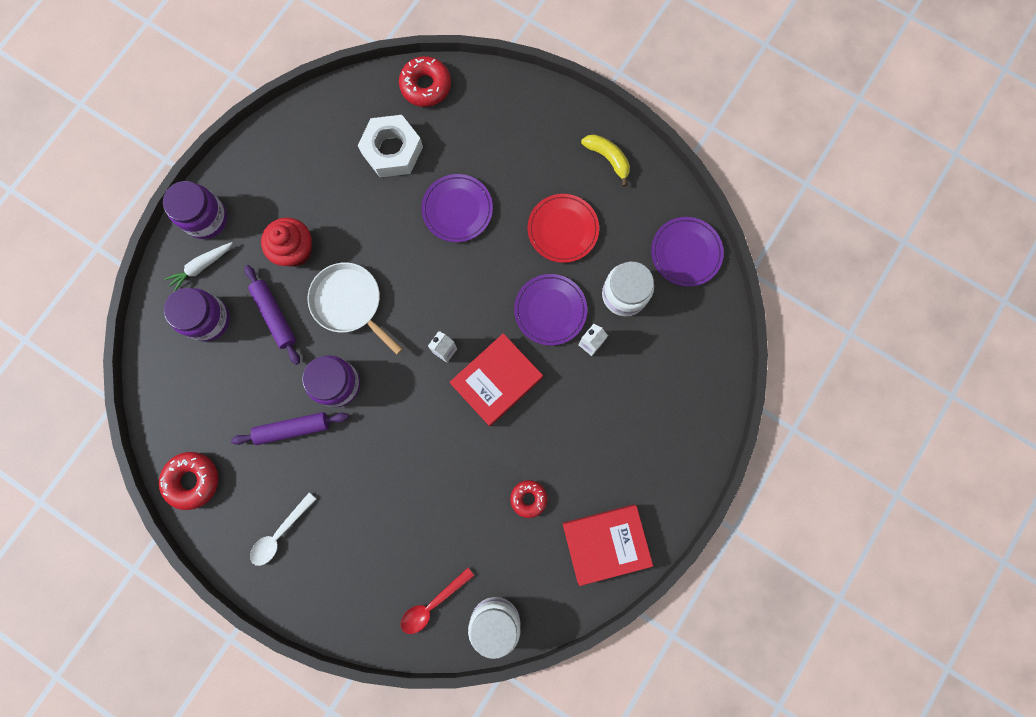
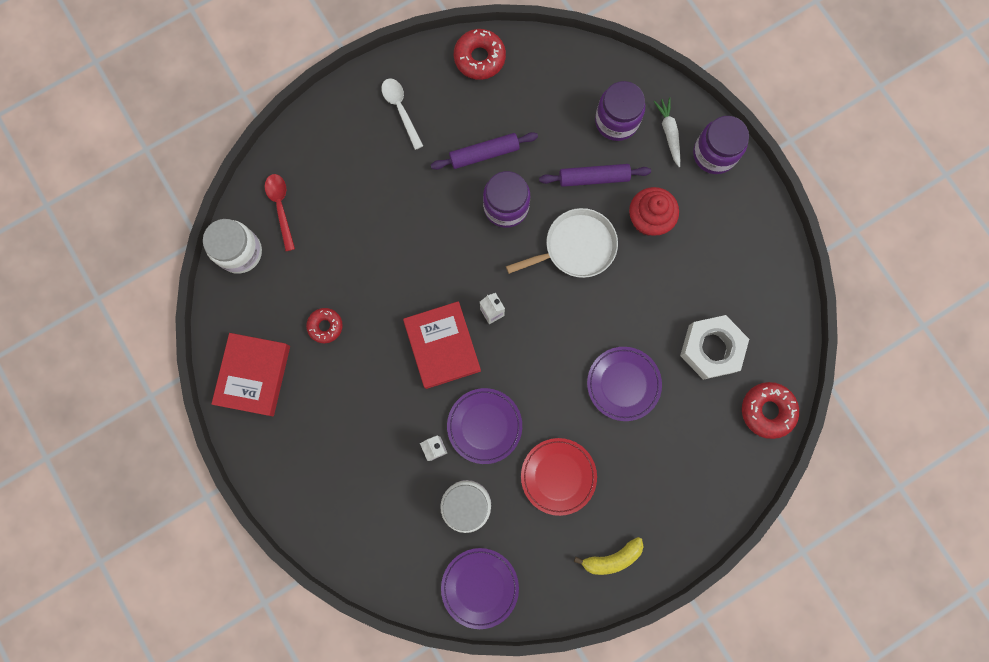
camera: 115 degrees right, 0 degrees up
(293, 429) = (484, 154): purple rolling pin -> purple rolling pin turned 60 degrees clockwise

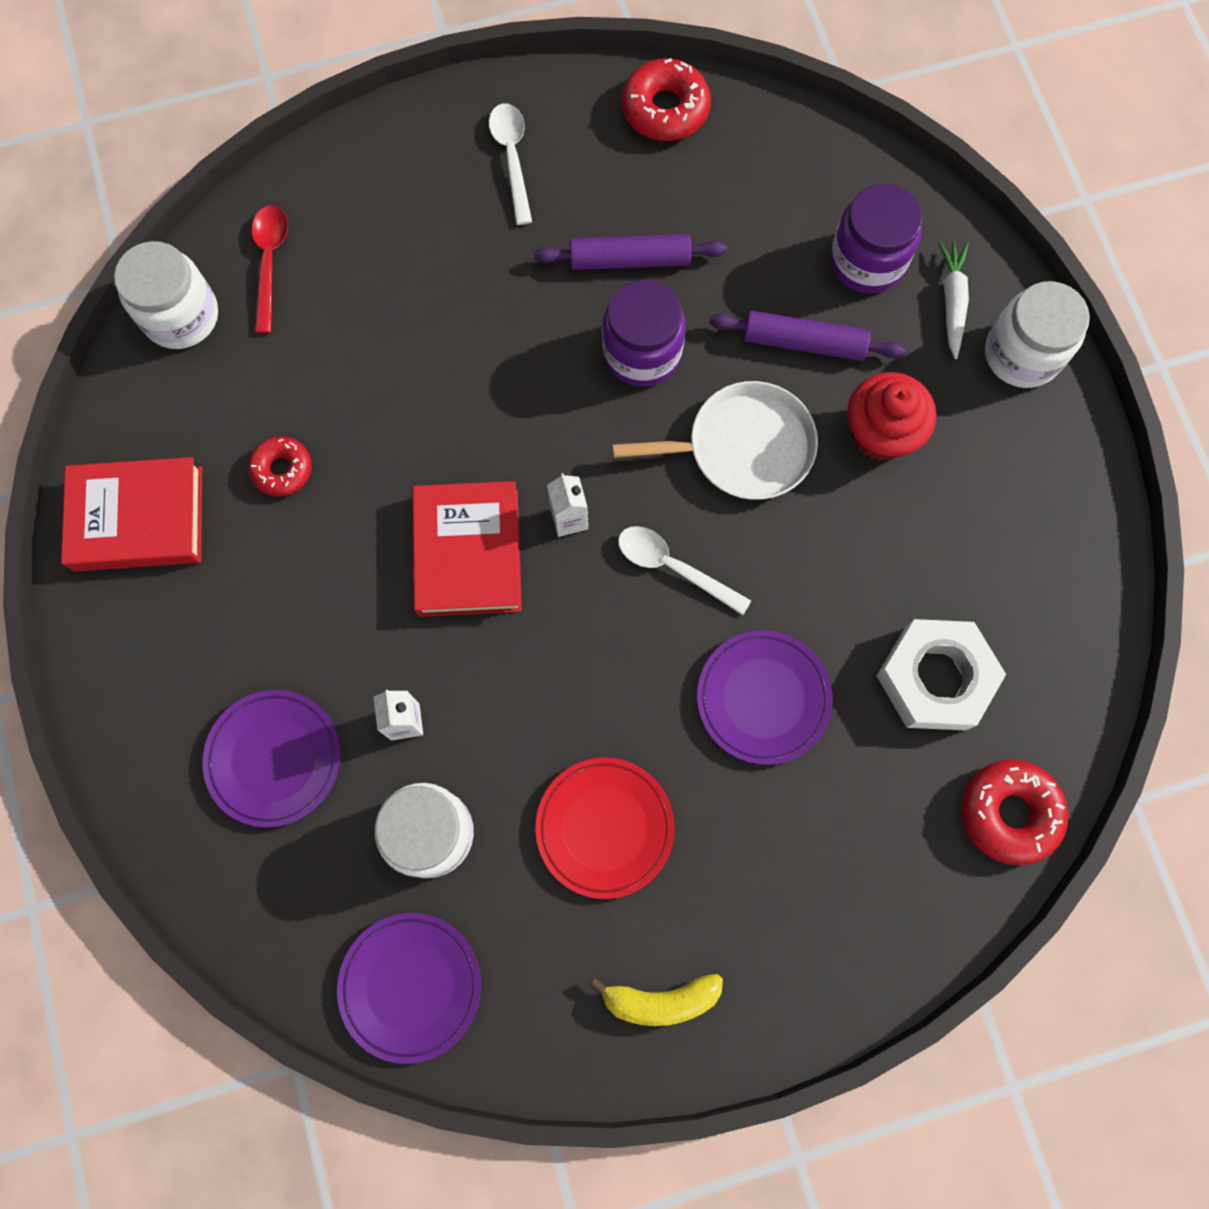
camera: 15 degrees right, 5 degrees down
(254, 375) = (138, 519): red book -> red book turned 60 degrees clockwise
(484, 426) = (501, 706): purple plate -> purple plate (274, 758)
(556, 324) = (673, 567): none -> white spoon
(714, 154) = (1022, 354): purple jar -> white jar

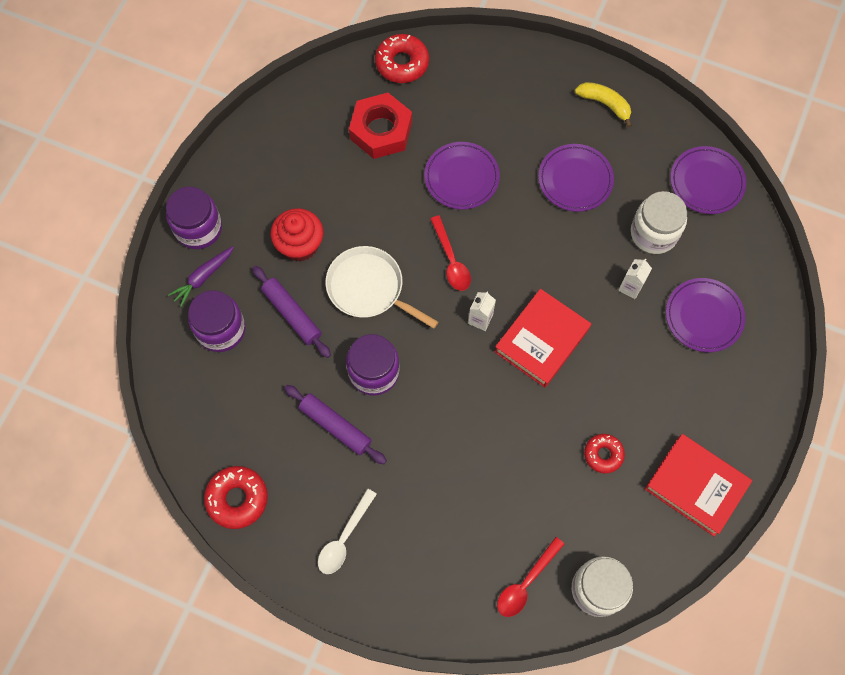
camera: 140 degrees left, 5 degrees down
(605, 827) = (575, 180): red plate -> purple plate
(673, 567) = (451, 260): white spoon -> red spoon
(935, 678) = (381, 131): white nut -> red nut
(951, 301) = (203, 278): white carrot -> purple carrot
(1022, 354) = (198, 228): white jar -> purple jar

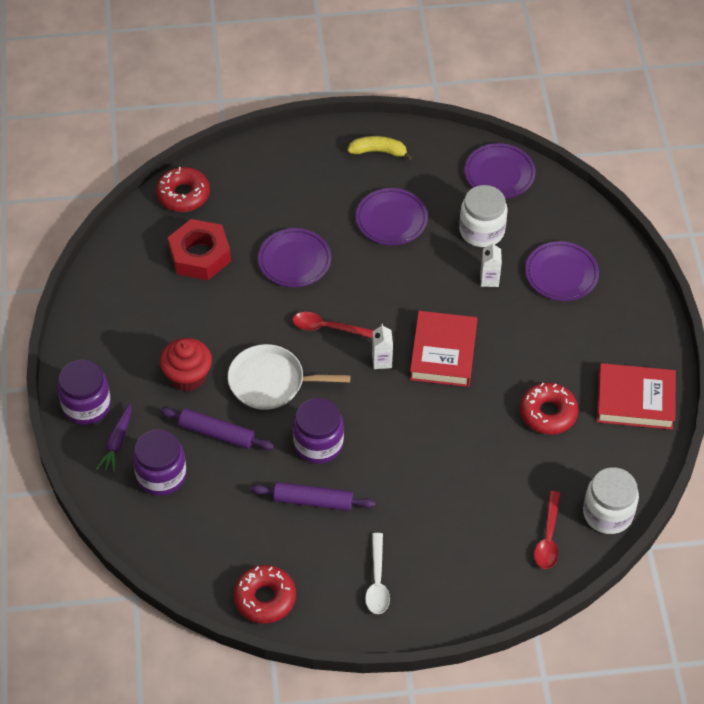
camera: 30 degrees left, 15 degrees down
(451, 260) = (327, 328): red spoon -> red spoon turned 150 degrees clockwise
(603, 454) = (548, 413): red donut -> red donut, size x1.54

